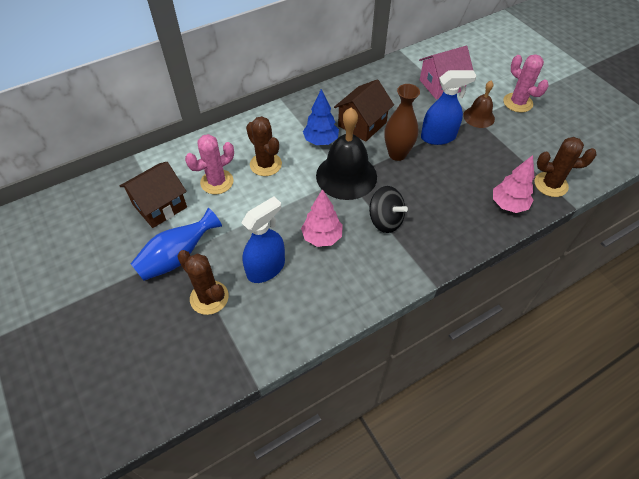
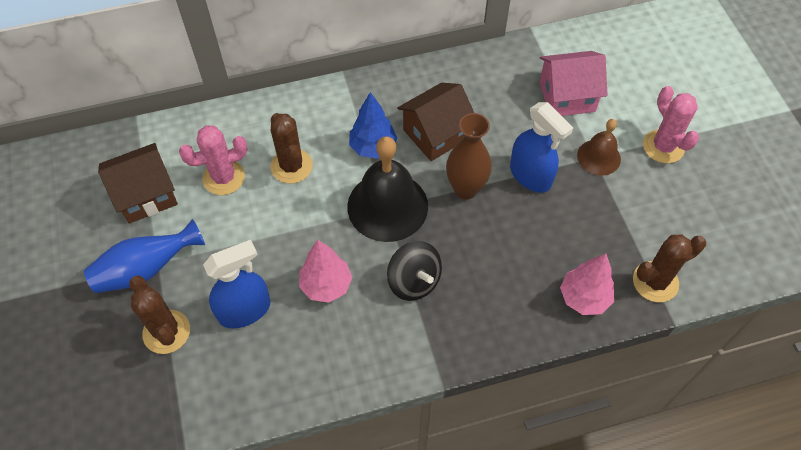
camera: 15 degrees right, 5 degrees up
(438, 137) = (530, 176): blue spray bottle -> blue spray bottle turned 45 degrees clockwise
(551, 184) = (655, 282): brown cactus -> brown cactus turned 45 degrees counterclockwise

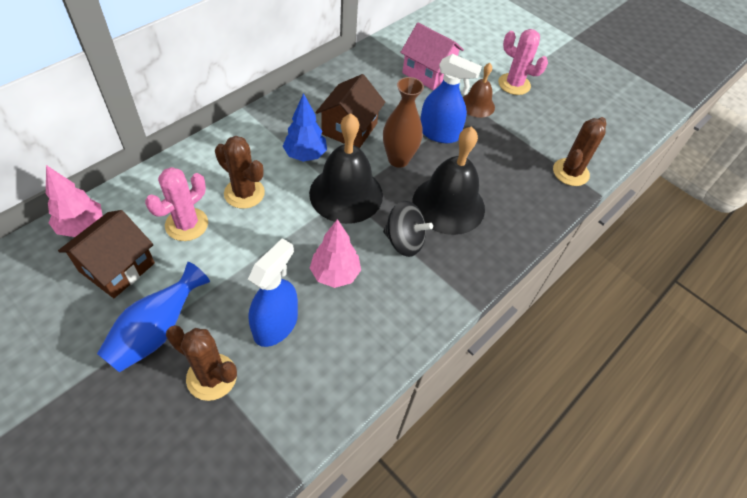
camera: 35 degrees left, 5 degrees down
(486, 261) = (448, 205): none -> black bell
(567, 96) = (428, 72): pink house -> pink house turned 75 degrees clockwise
(584, 298) = (533, 202): pink tree -> pink tree (82, 226)

